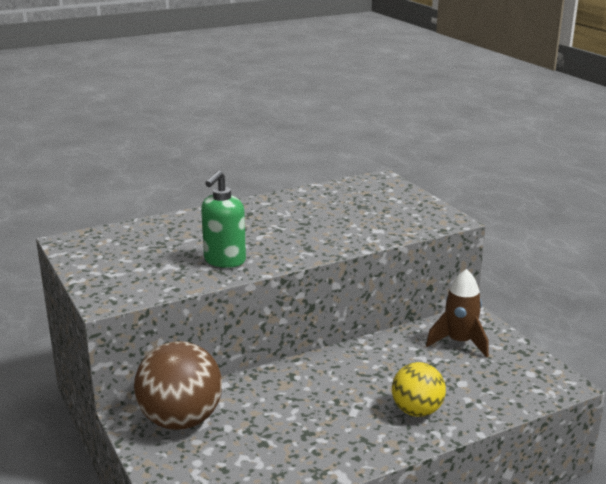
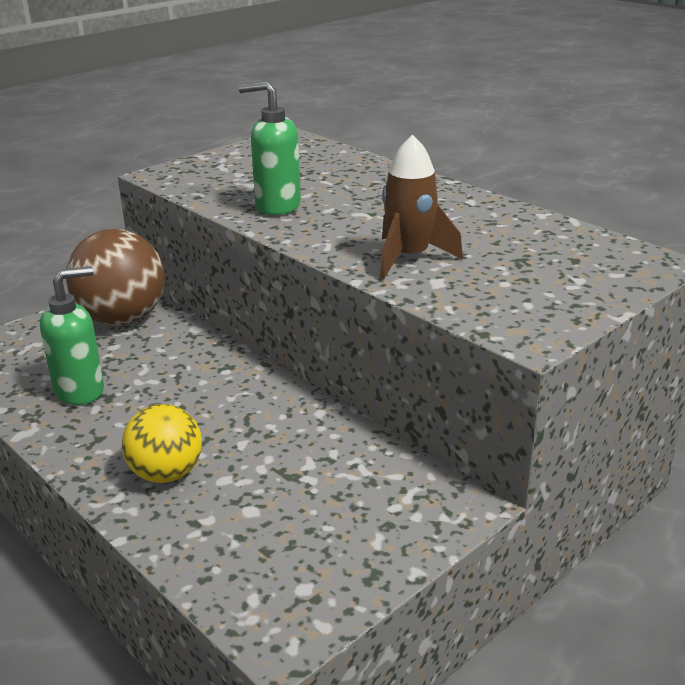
camera: 75 degrees right, 5 degrees up
(293, 446) = (80, 391): none -> green soap dispenser
(459, 342) = (370, 497): brown rocket -> brown rocket (409, 258)

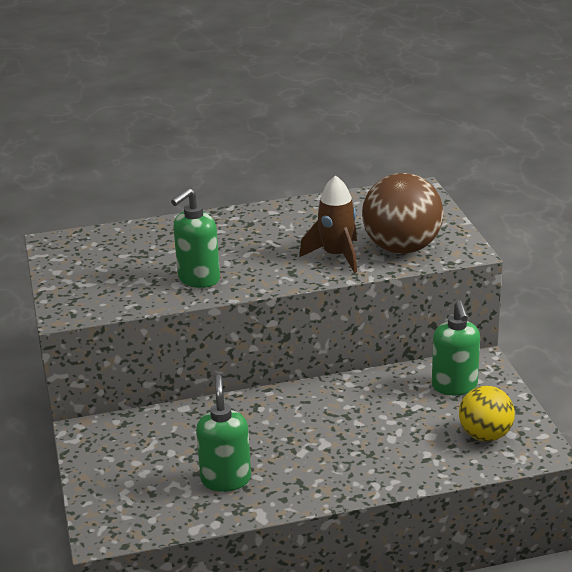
camera: 60 degrees left, 0 degrees up
(122, 318) = (129, 439): brown ball -> brown ball (402, 248)
(166, 474) = (367, 459): yellow ball -> yellow ball (485, 435)
(381, 498) = (454, 386): none -> green soap dispenser

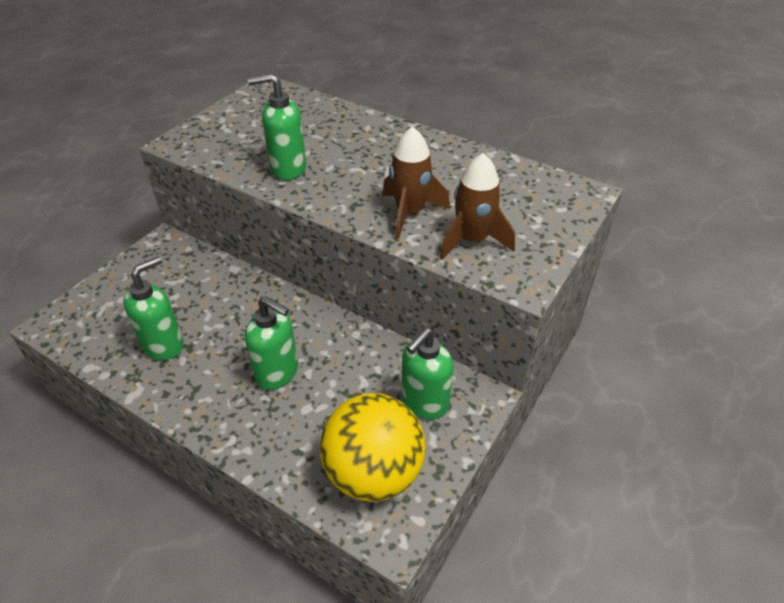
camera: 45 degrees right, 15 degrees up
(338, 436) = (277, 373): none -> green soap dispenser
(402, 248) = (472, 240): brown ball -> brown rocket
(485, 435) = (373, 472): yellow ball -> yellow ball, size x1.59

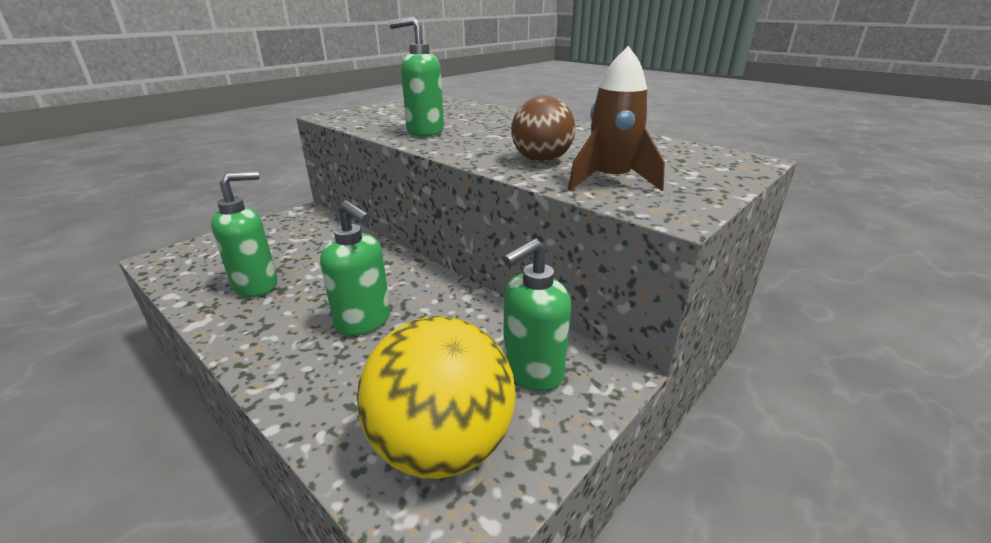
camera: 10 degrees right, 15 degrees down
(410, 213) = (541, 160): brown rocket -> brown ball

